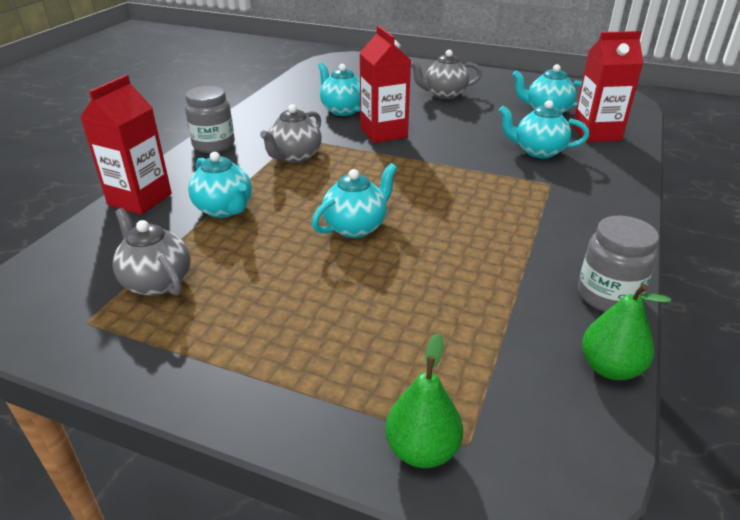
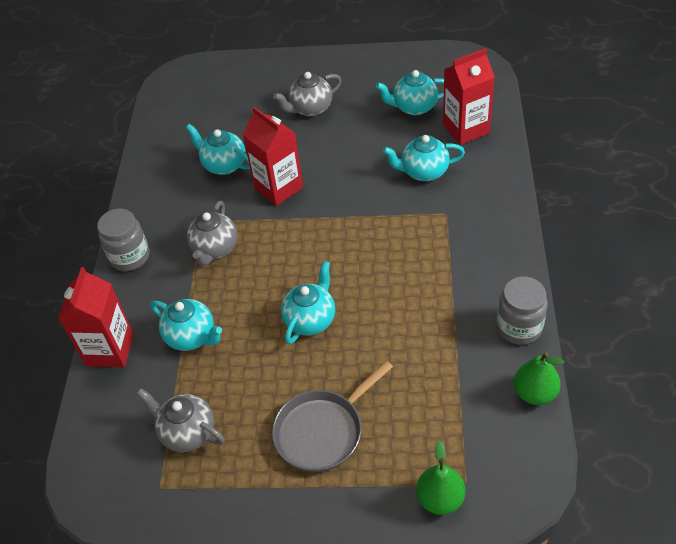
camera: 15 degrees left, 15 degrees up
(307, 325) = (323, 431): none -> grey pan

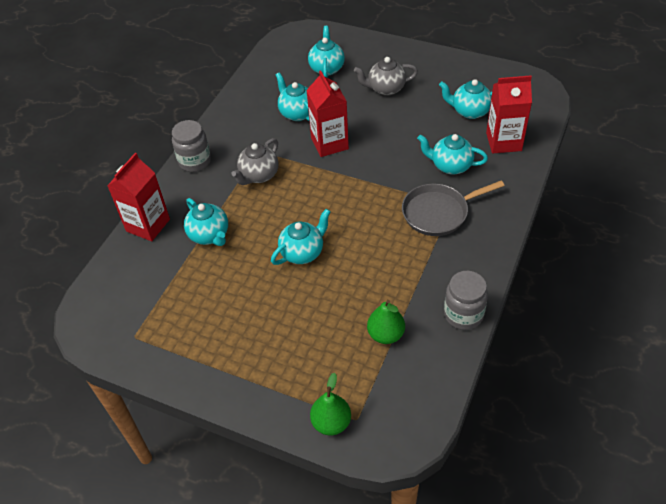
camera: 20 degrees right, 0 degrees up
(187, 432) = (172, 304): grey teapot -> none
(232, 105) = (326, 68): none -> turquoise teapot
(323, 431) = (269, 339): grey pan -> grey pan (438, 212)
(534, 393) = (448, 370): green pear -> green pear (385, 334)

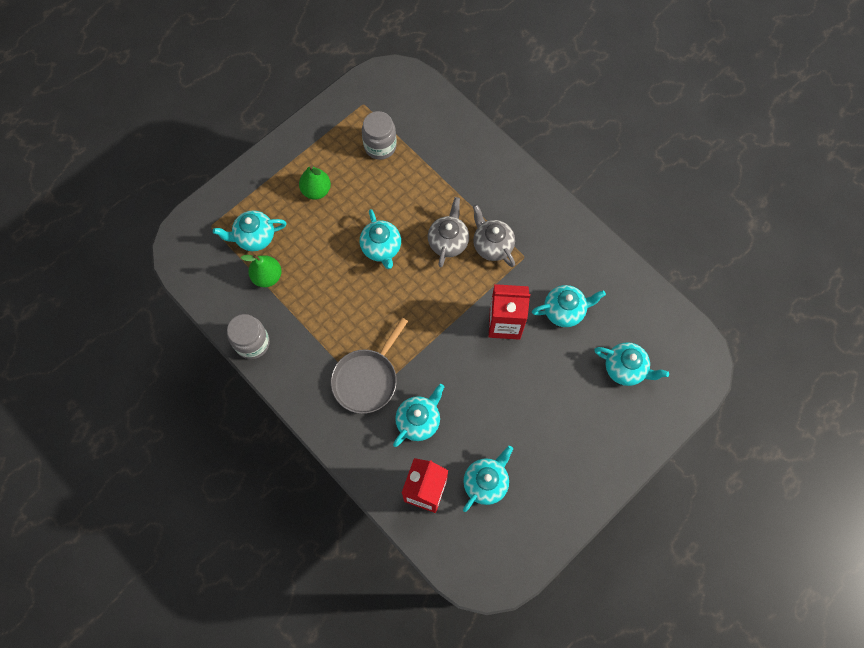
camera: 110 degrees right, 20 degrees up
(148, 225) = (475, 140): red carton -> none
(195, 161) = (538, 198): grey jar -> grey jar (380, 146)
(209, 235) = (438, 183): turquoise teapot -> turquoise teapot (254, 237)
(331, 423) = (218, 208): green pear -> green pear (316, 190)
(385, 89) = (562, 414): grey teapot -> grey teapot (448, 241)
(438, 212) = (367, 379): grey pan -> grey pan turned 150 degrees counterclockwise

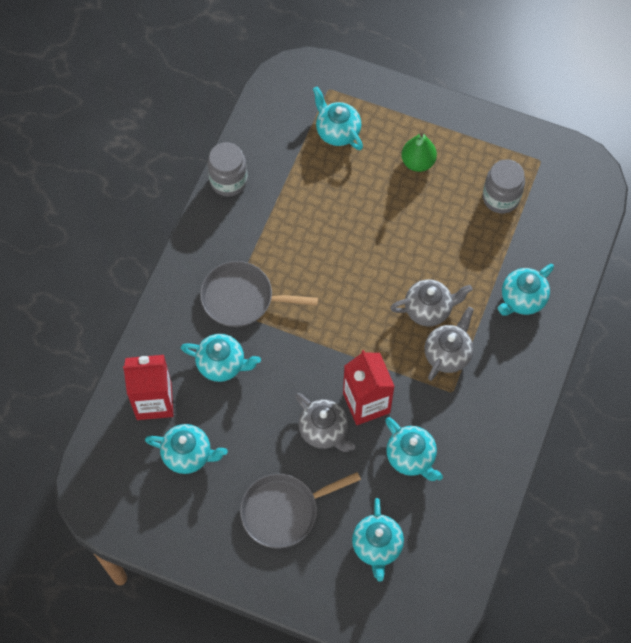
camera: 65 degrees right, 5 degrees down
(267, 276) = (302, 162): green pear -> none
(381, 248) = (387, 250): turquoise teapot -> turquoise teapot (522, 299)
(513, 365) = (324, 431): none -> grey teapot
(567, 426) = (284, 511): none -> grey pan

